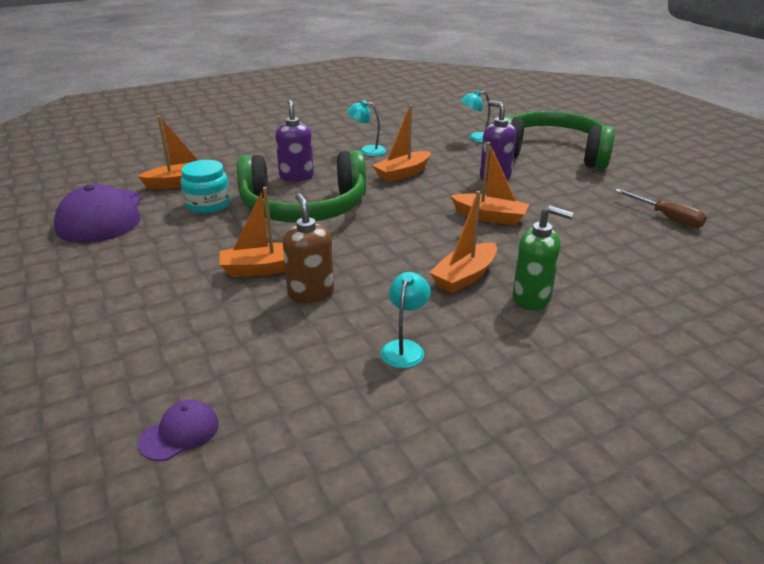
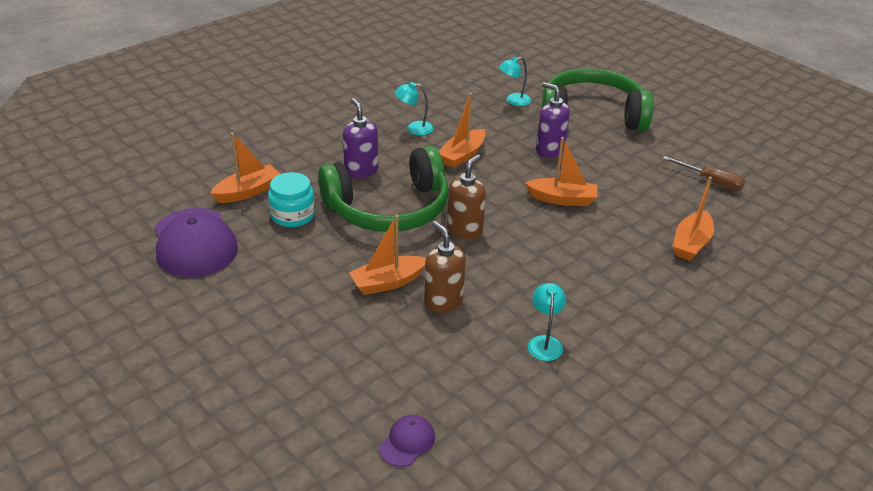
camera: 15 degrees left, 5 degrees up
(371, 233) = (465, 230): none -> brown soap dispenser
(464, 276) = (565, 267): orange boat -> orange boat (691, 244)
(532, 298) = (626, 281): green soap dispenser -> none

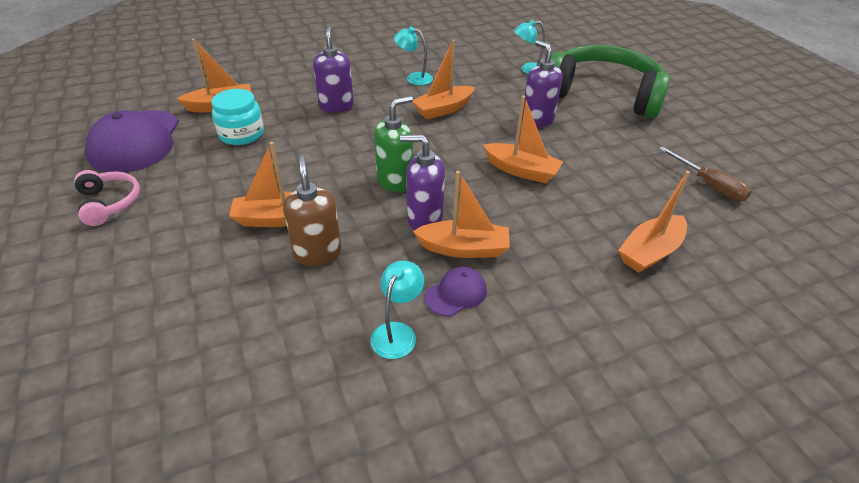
camera: 20 degrees right, 5 degrees up
(225, 302) = (109, 203): none -> pink headphones
(389, 208) = (335, 145): green headphones -> none
(407, 442) = (146, 420): purple cap -> purple cap (456, 293)
(465, 230) = (395, 181): brown soap dispenser -> green soap dispenser
(509, 256) = (424, 219): none -> purple soap dispenser
(555, 272) = (464, 248): none -> orange boat

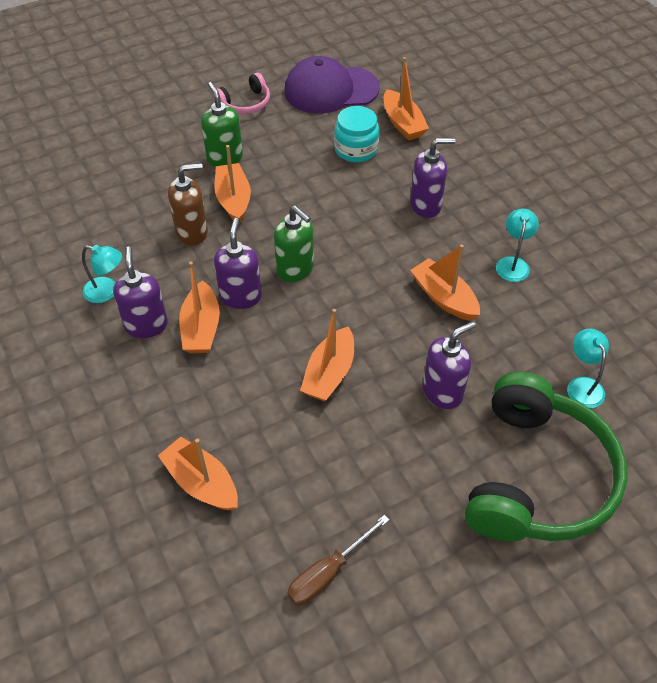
camera: 85 degrees right, 10 degrees up
(201, 223) = (224, 158): none -> green soap dispenser
(456, 293) = (146, 325): purple cap -> purple soap dispenser

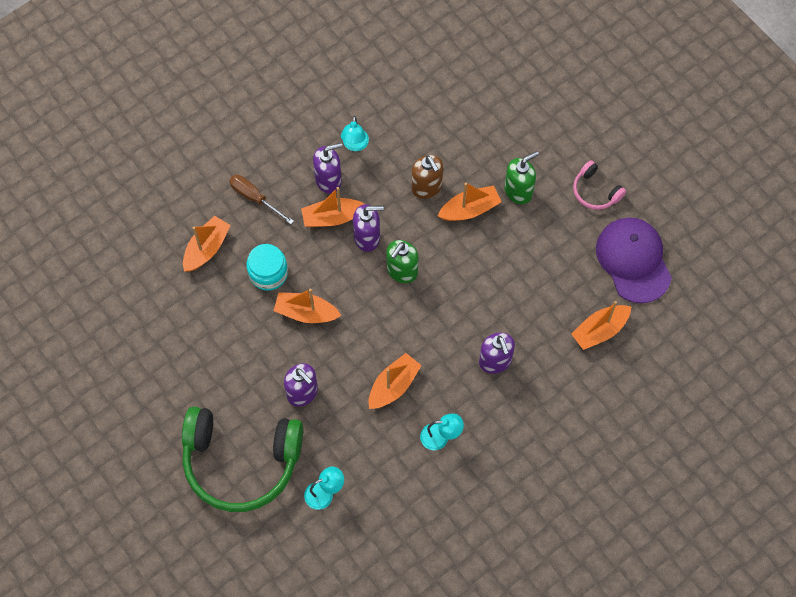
camera: 80 degrees right, 15 degrees up
(328, 573) = (154, 336): brown screwdriver -> brown screwdriver (255, 198)
(356, 149) = (554, 295): turquoise jar -> turquoise jar (268, 273)

